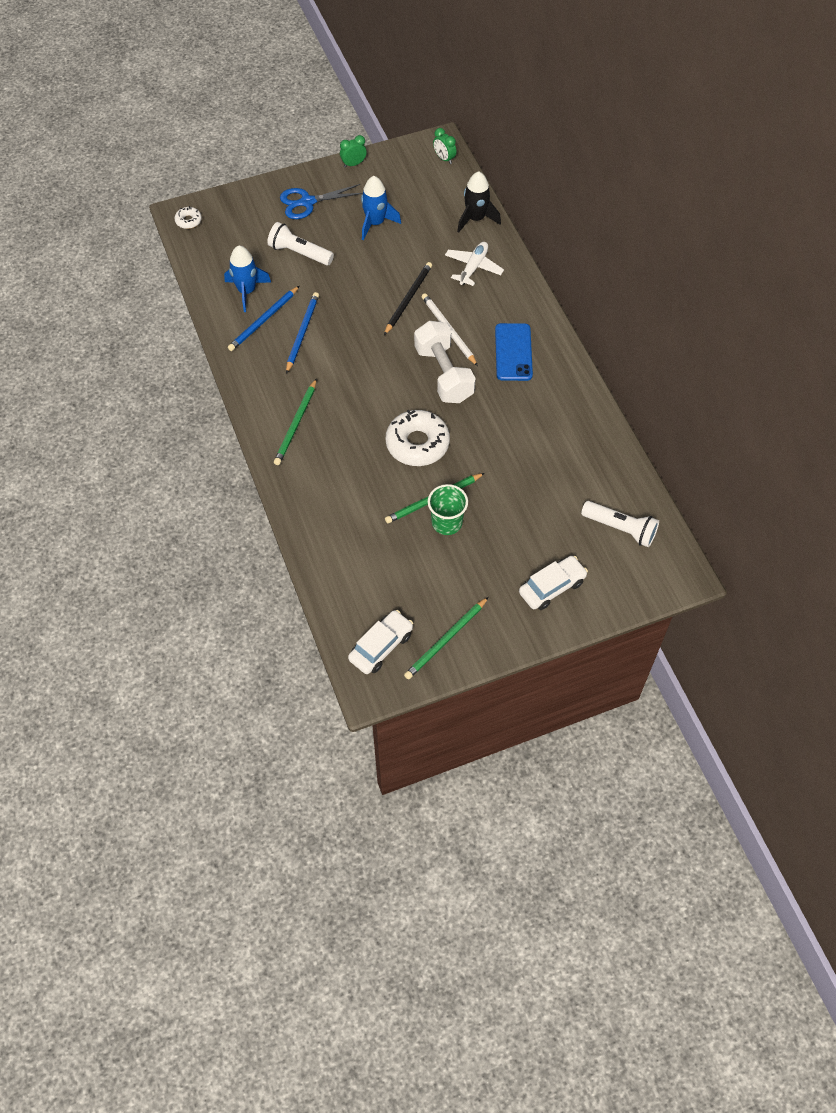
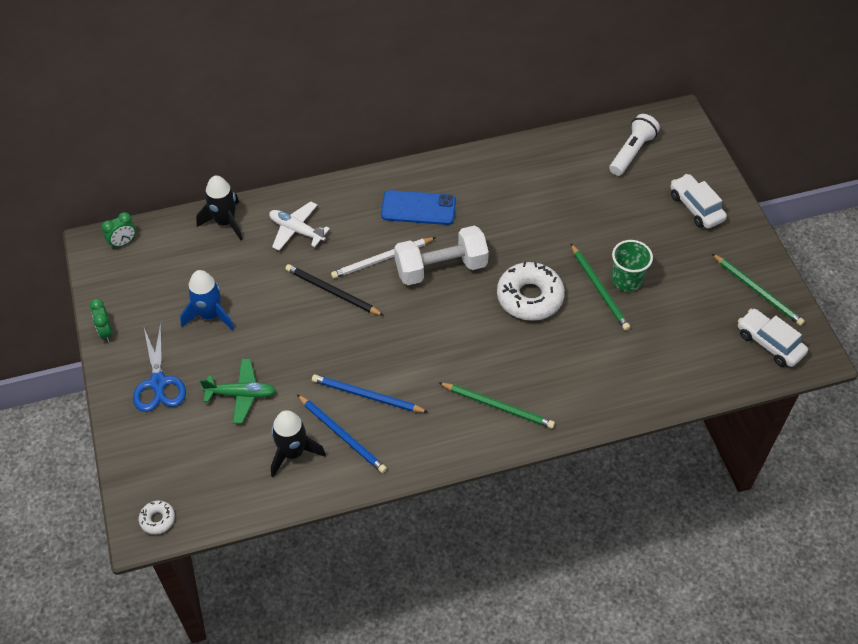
camera: 85 degrees left, 5 degrees down
(247, 291) = (293, 452): blue rocket -> black rocket
(299, 253) = (241, 394): white flashlight -> green plane

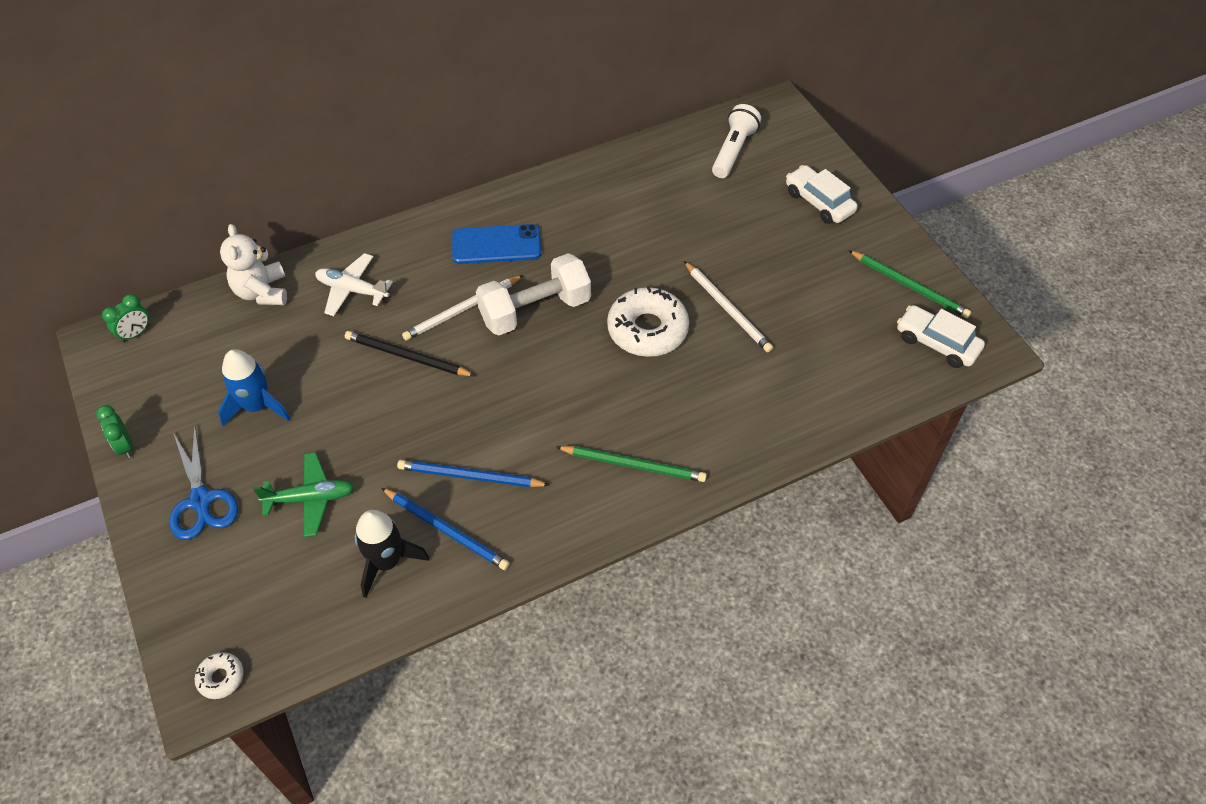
camera: 10 degrees left, 0 degrees up
(225, 222) = (262, 292): black rocket -> white teddy bear
(599, 289) = (727, 309): green pencil -> white pencil
(626, 280) = (757, 294): green cup -> none

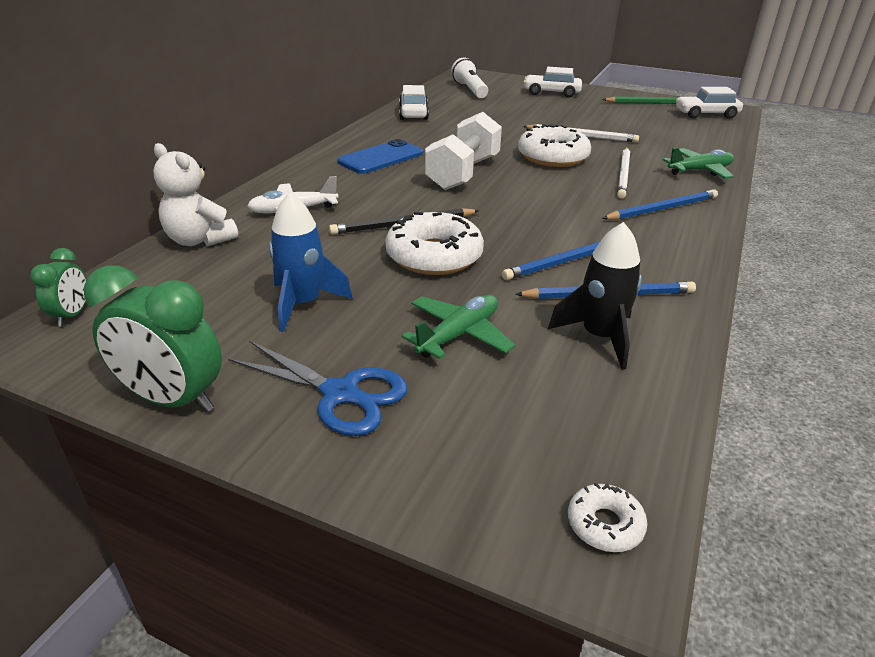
camera: 40 degrees left, 20 degrees down
(125, 446) = (173, 400): green clock -> green clock, size x1.83
(385, 409) = (434, 256): none -> white donut
(462, 310) = (407, 190): white pencil -> white pencil (623, 174)
(615, 174) = (413, 113): none -> white car
(633, 465) = (662, 209): green pencil -> blue pencil
(757, 435) = (700, 171): none -> green plane

